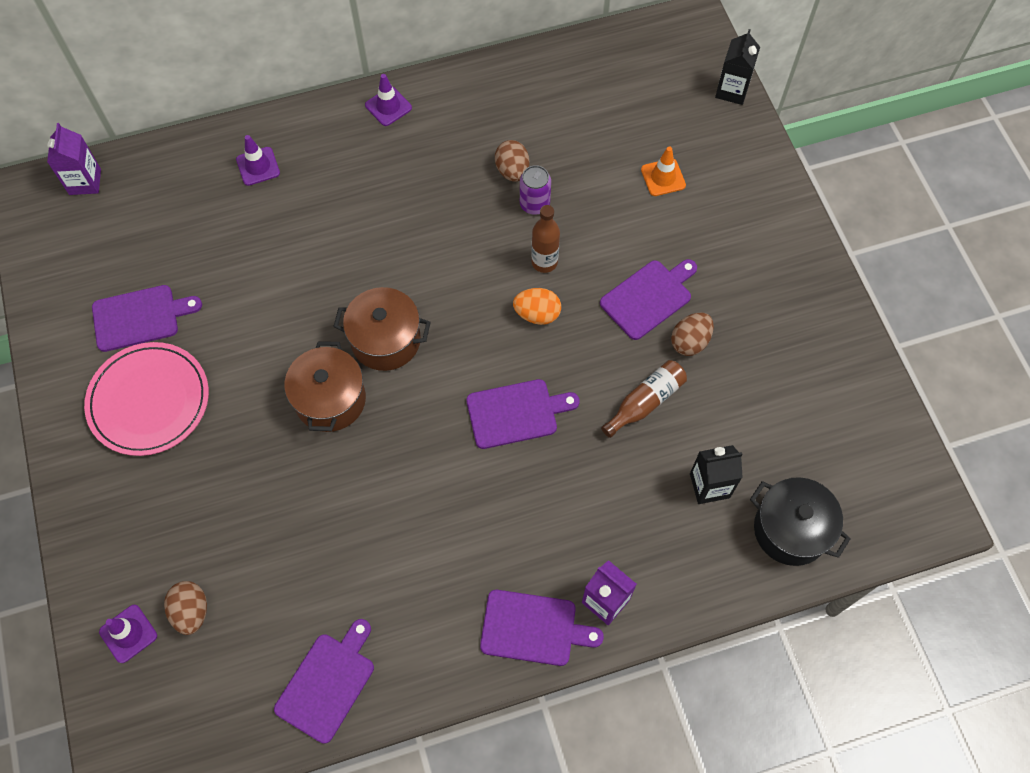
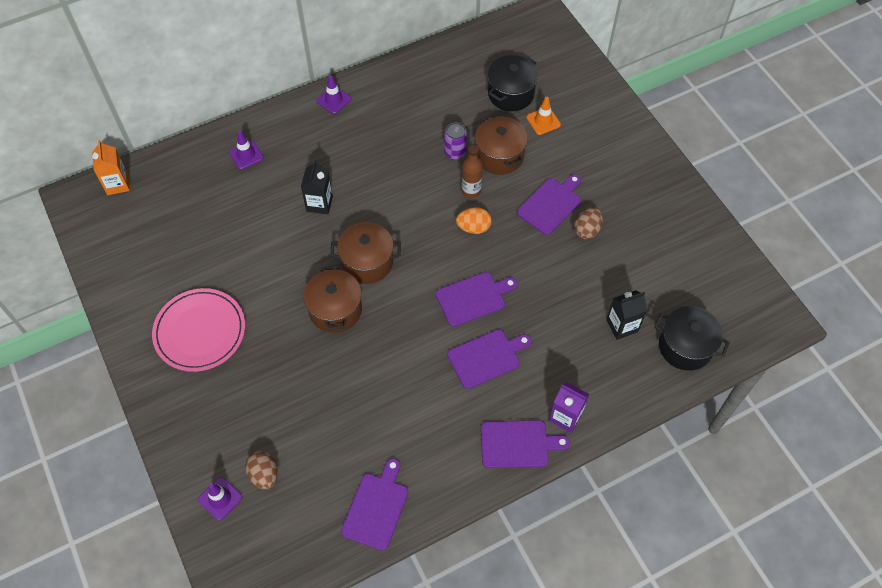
camera: 10 degrees left, 5 degrees down
(85, 182) = (117, 184): purple carton -> orange carton
(140, 317) = (180, 274): purple cutting board -> purple cutting board (486, 358)
(512, 171) = (434, 132): brown egg -> none
(593, 218) = (499, 156): none -> brown pot
(627, 132) = (511, 94): none -> black pot
(645, 402) = (564, 276): brown bottle -> none
(732, 90) = (579, 55): black carton -> black carton (319, 204)

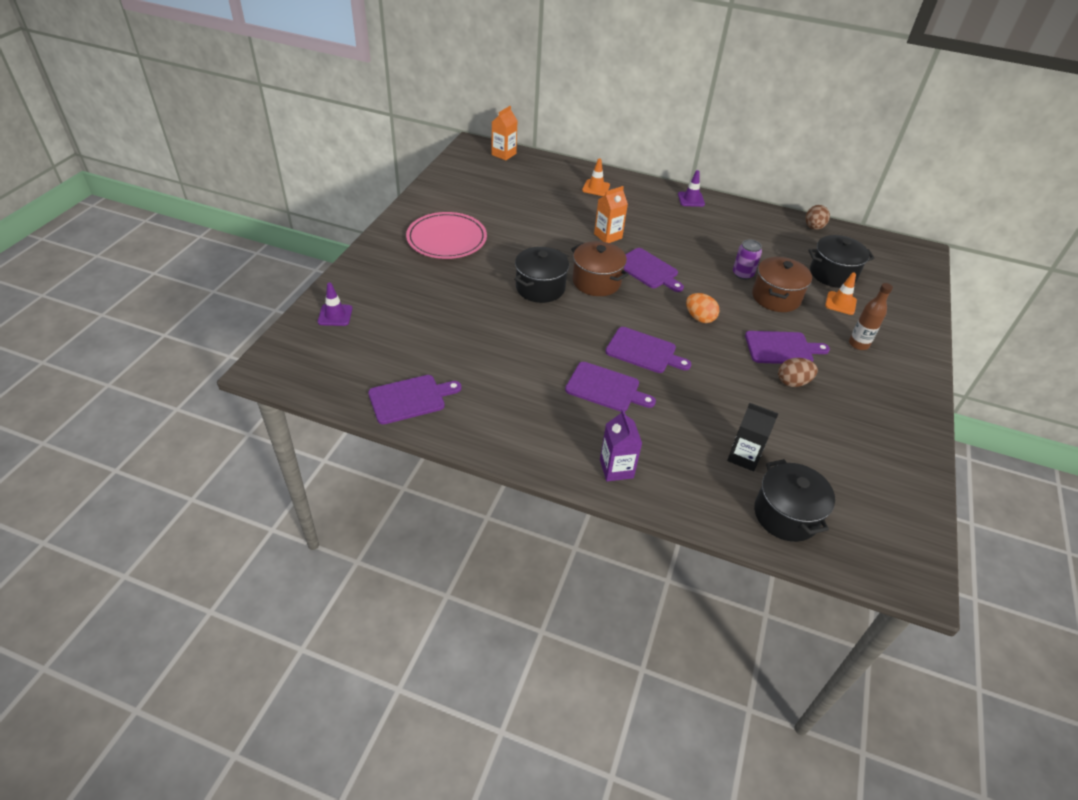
camera: 45 degrees right, 15 degrees down
(246, 155) = (596, 188): purple traffic cone -> orange traffic cone
(264, 475) = (375, 326): brown egg -> brown egg (813, 227)
(319, 204) = (608, 236): black carton -> orange carton
(335, 310) = (540, 288): brown pot -> black pot
(471, 191) = (725, 299): brown bottle -> brown bottle (858, 344)
(518, 444) = (556, 452): purple cutting board -> purple cutting board (648, 270)

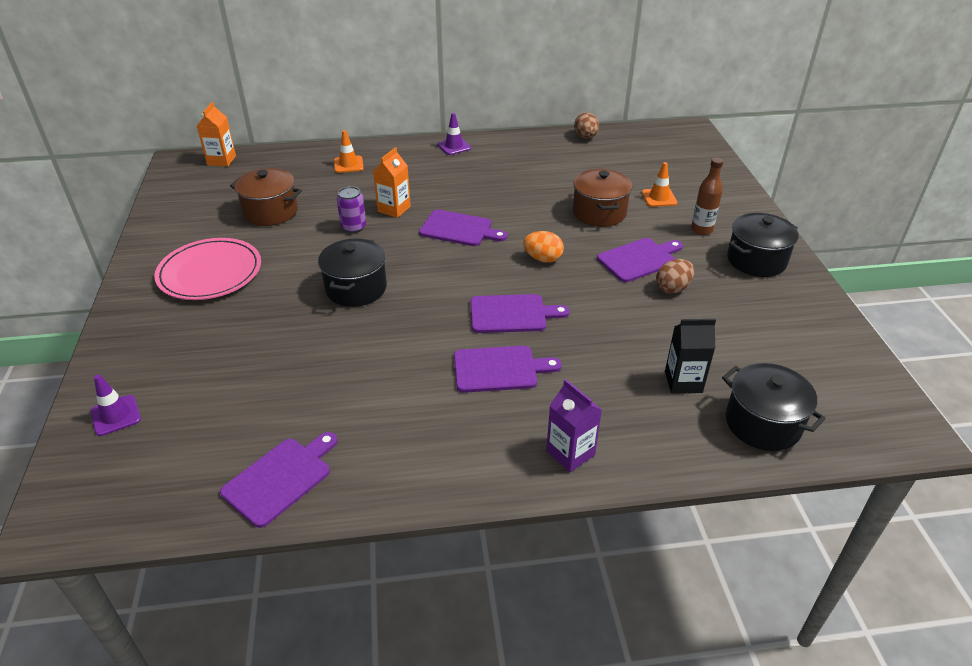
camera: 25 degrees left, 5 degrees down
(596, 282) = (413, 260): brown pot -> brown pot (271, 212)
(742, 274) = (553, 201): purple can -> purple can (353, 227)
(832, 274) = (633, 173): black pot -> black pot (756, 260)

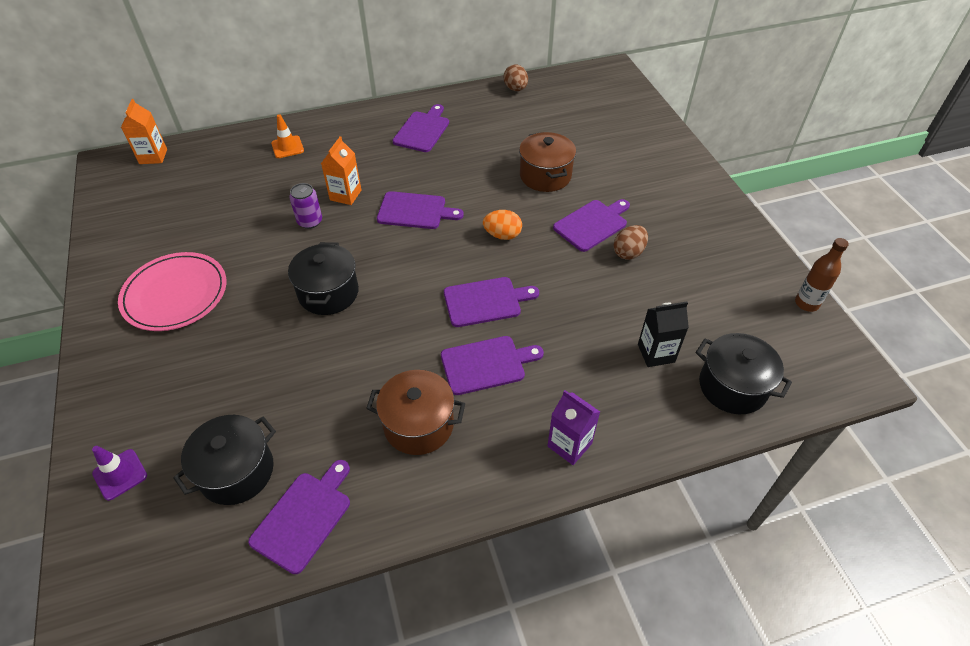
camera: 10 degrees left, 10 degrees up
(271, 212) = (221, 214): brown pot -> brown pot (418, 425)
(454, 146) = (389, 114): purple traffic cone -> none
(483, 163) = (422, 130): none -> purple cutting board
(659, 198) = (597, 152): orange traffic cone -> none
(701, 230) = (643, 184): brown bottle -> brown bottle (806, 303)
(756, 260) = (698, 212): black pot -> black pot (237, 471)

